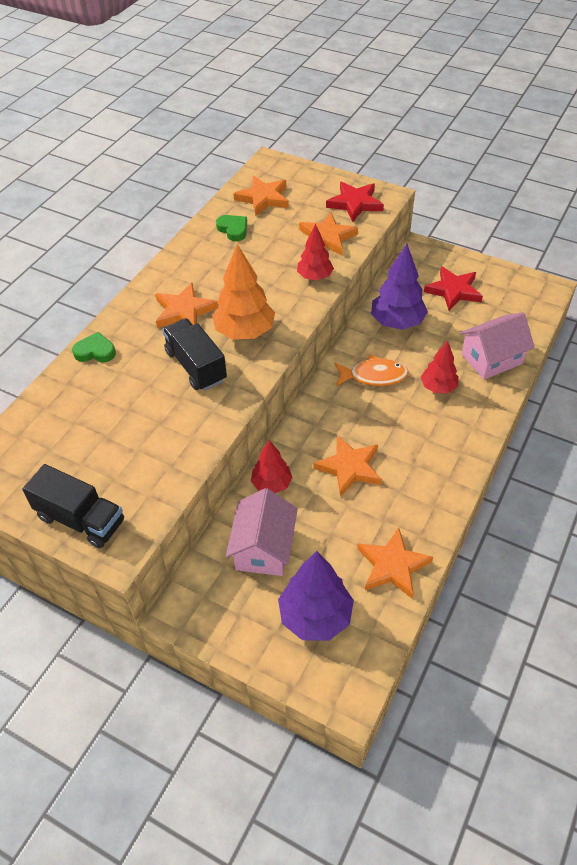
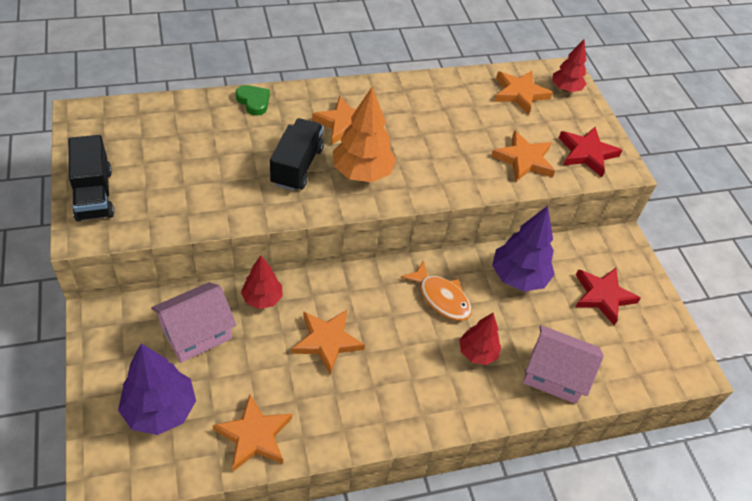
camera: 40 degrees right, 0 degrees up
(233, 229) = (463, 98): green heart -> none
(315, 277) = (470, 179): red tree -> red tree (565, 89)

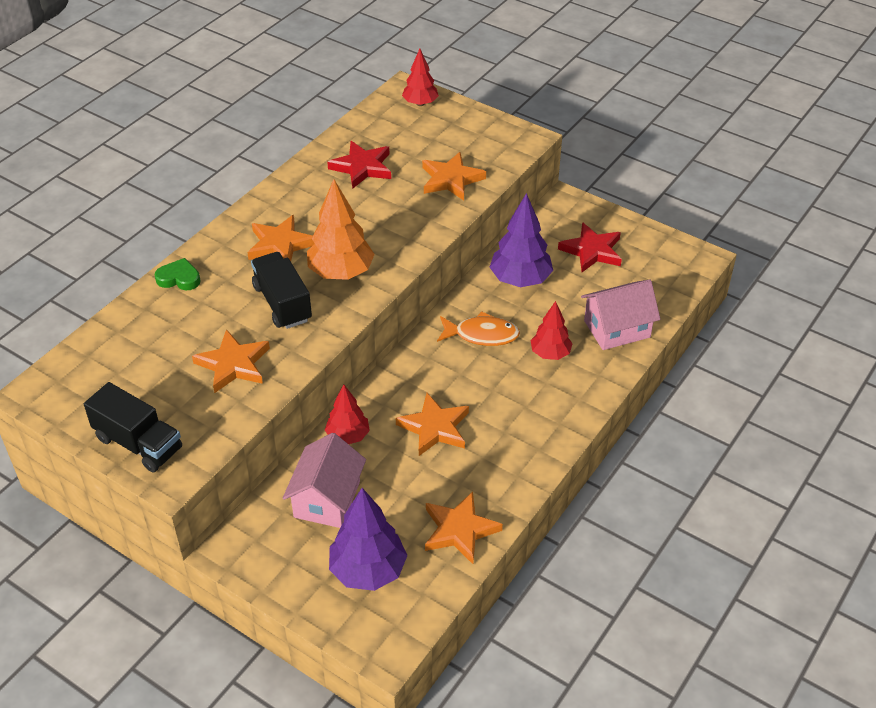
camera: 35 degrees left, 5 degrees down
(520, 93) = (390, 129): orange star -> orange star (233, 364)
(587, 153) = (490, 144): red star -> red star (362, 167)

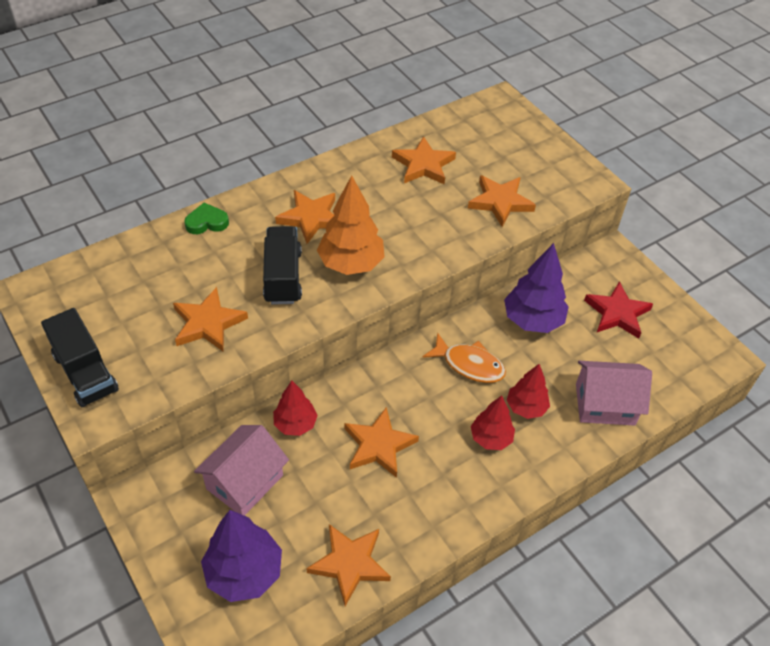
camera: 20 degrees right, 5 degrees up
(179, 278) = (207, 222): green heart -> green heart turned 45 degrees counterclockwise
(362, 167) = (423, 165): red star -> orange star
(420, 103) = (508, 118): red tree -> red tree (491, 438)

